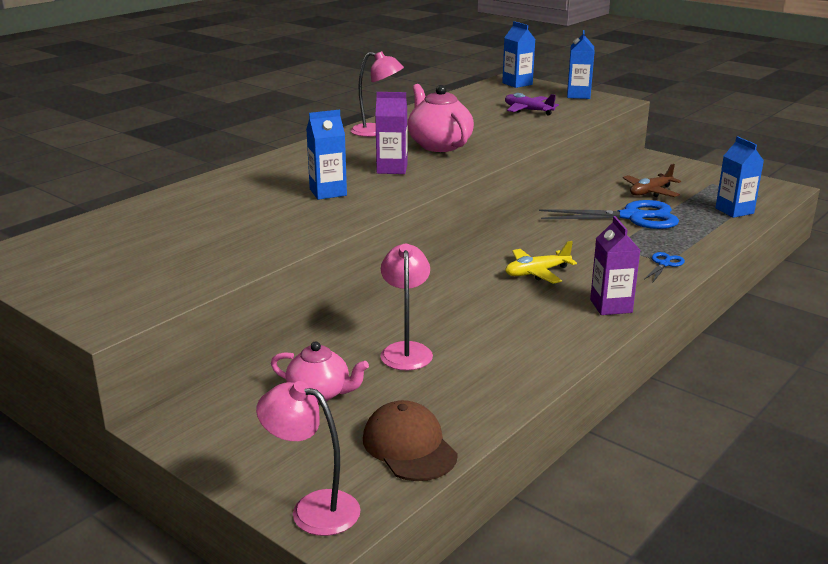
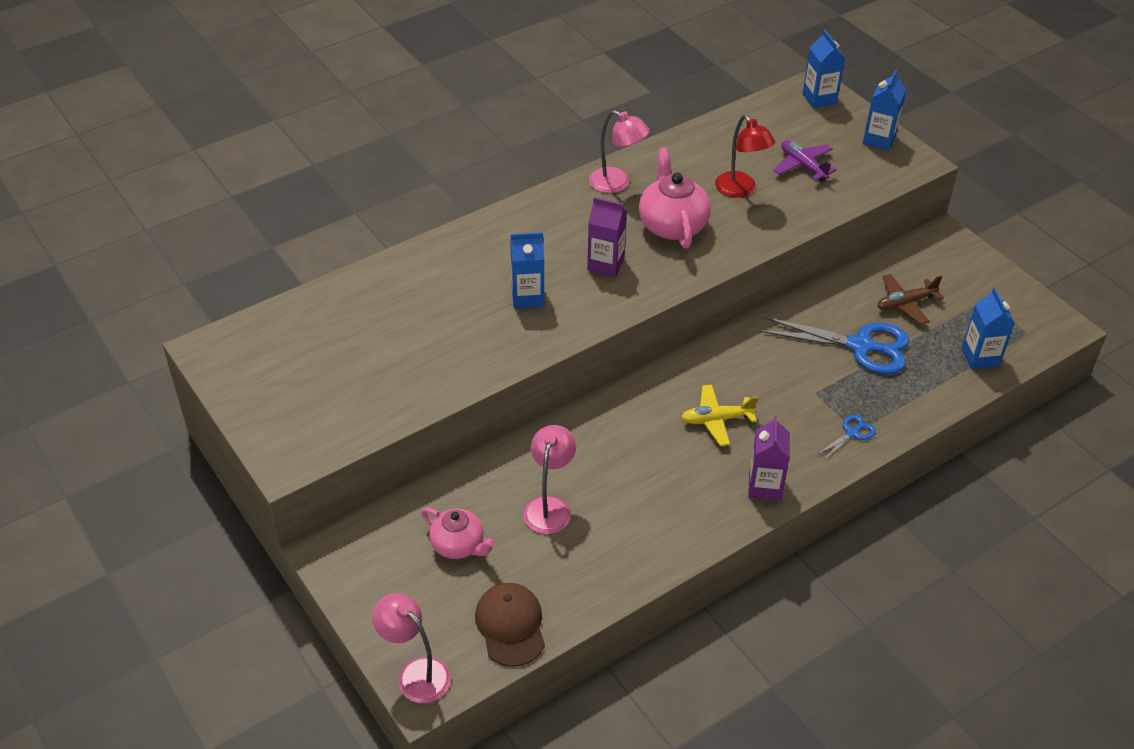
camera: 15 degrees right, 20 degrees up
(485, 125) = (740, 190): none -> red lamp

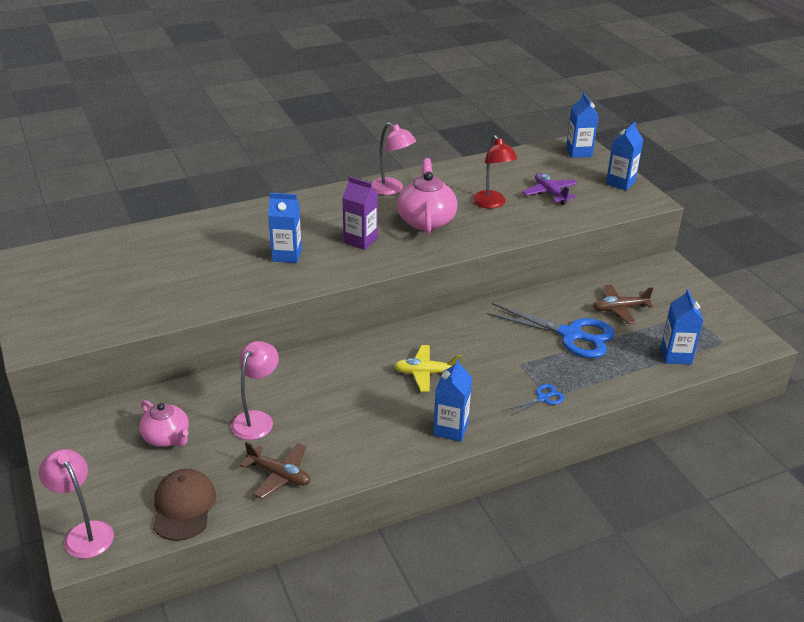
camera: 10 degrees right, 10 degrees down
(599, 571) = (279, 475): none -> brown plane
(764, 486) = (451, 429): purple carton -> blue carton

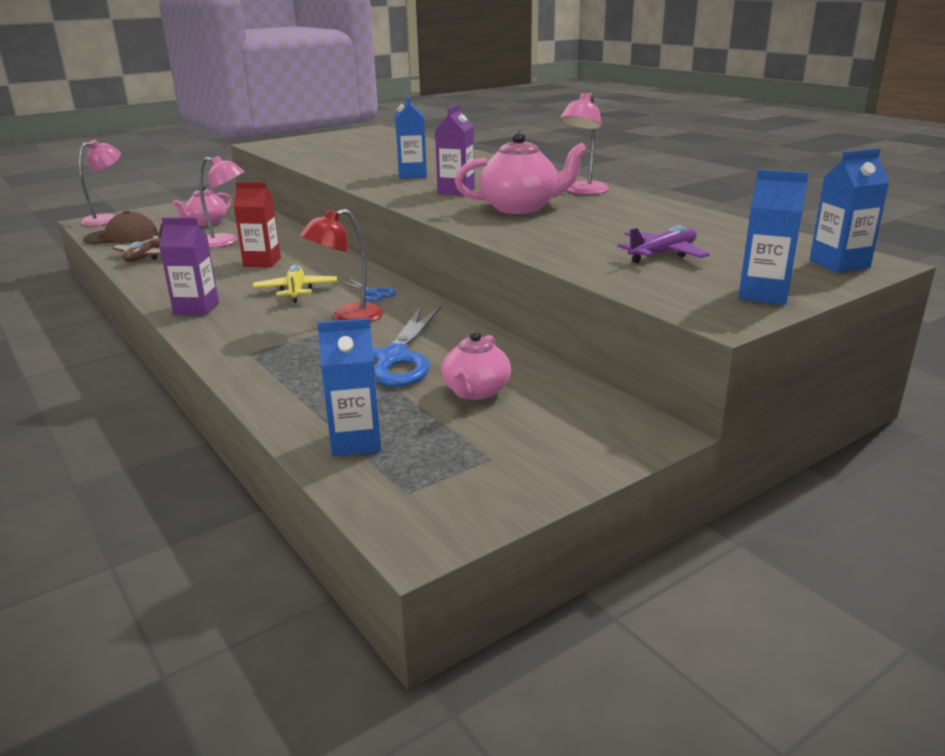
camera: 80 degrees right, 10 degrees down
(339, 393) = (262, 262): none -> red carton
(451, 429) = (196, 309): blue carton -> purple carton
(492, 204) = (594, 229): red lamp -> red lamp (347, 317)
(542, 398) = (246, 349): blue scissors -> blue scissors (372, 293)
(619, 309) = (476, 391): brown plane -> pink teapot

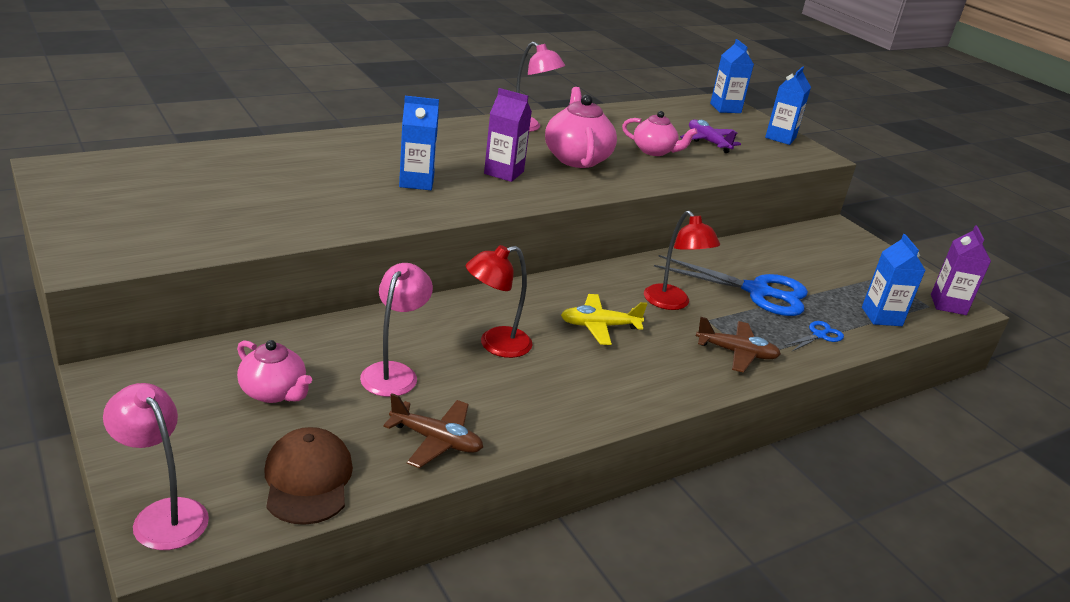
camera: 90 degrees left, 5 degrees up
(196, 309) = (646, 389): purple carton -> purple carton (948, 305)
(254, 345) = (736, 353): none -> brown plane
(262, 262) = (495, 345): red carton -> red lamp
(372, 293) = (611, 286): blue scissors -> blue scissors (819, 335)
(476, 391) = (802, 268): pink teapot -> pink teapot (654, 151)

